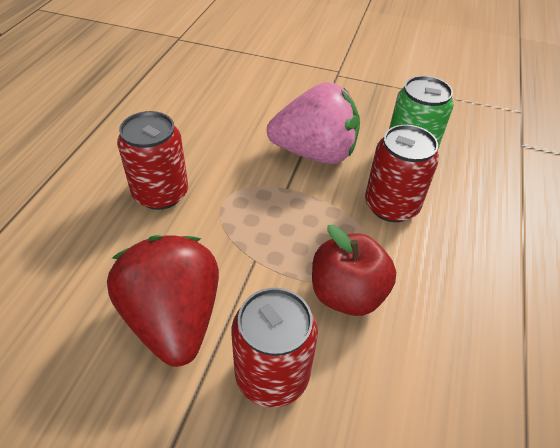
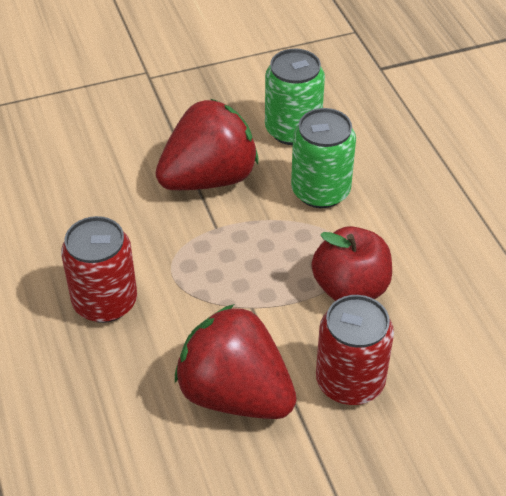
camera: 35 degrees left, 0 degrees up
(314, 153) = (209, 178): pink strawberry -> red strawberry
(391, 206) = (320, 191): red can -> green can

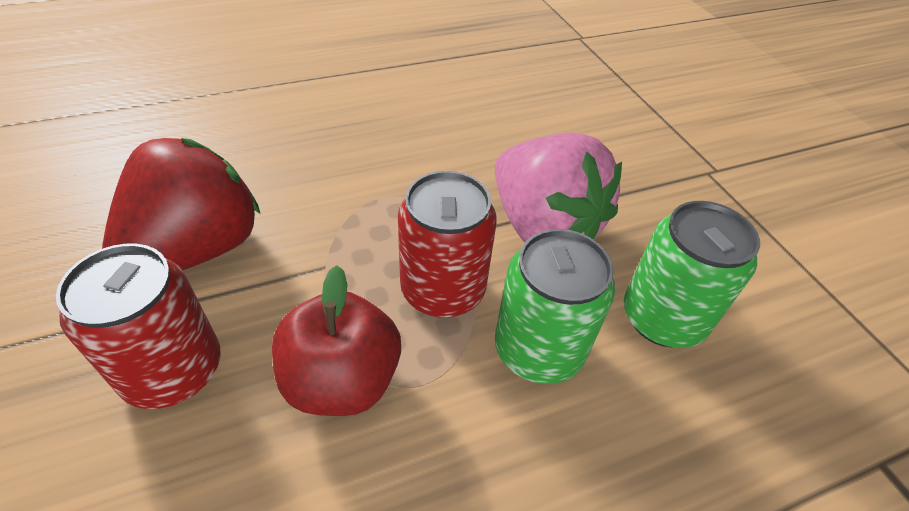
camera: 85 degrees right, 0 degrees up
(105, 302) = (350, 150): red can -> red can (443, 290)
(209, 178) = (543, 227): red strawberry -> pink strawberry

